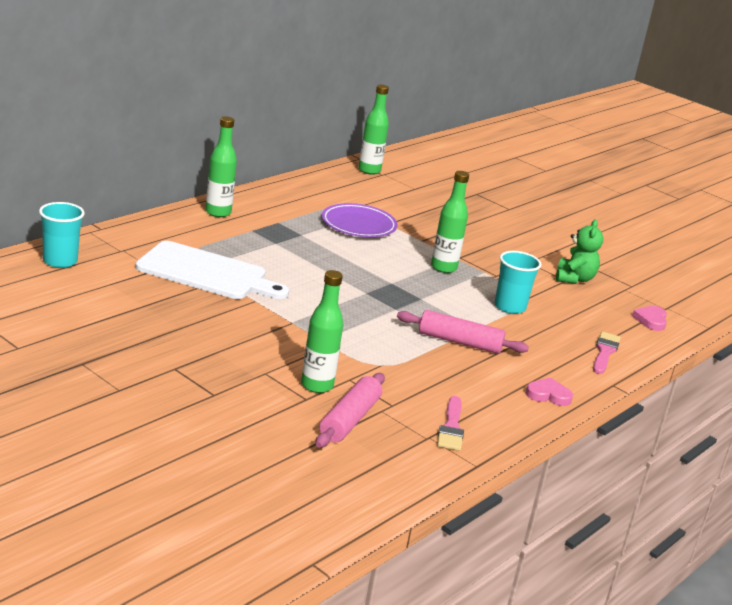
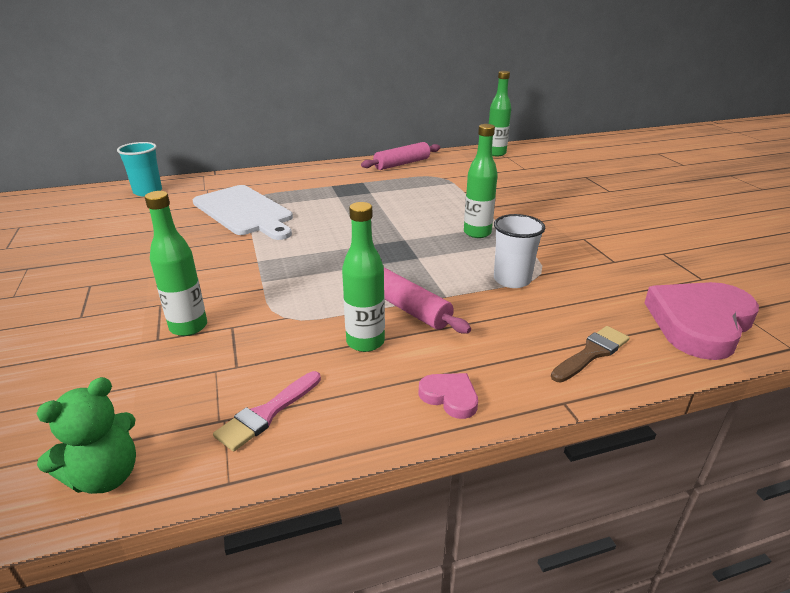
camera: 35 degrees right, 5 degrees up
(218, 212) = (321, 171): green bottle -> green bottle (365, 342)
(350, 420) = (165, 374): pink rolling pin -> pink rolling pin (402, 164)
(358, 225) = (433, 190): purple plate -> none
(509, 307) = (512, 280): turquoise cup -> white cup
(574, 279) = (626, 261): green teddy bear -> green teddy bear (105, 476)
(604, 352) = (591, 353): pink brush -> brown brush
(651, 320) = (699, 323): pink heart -> pink heart, size x2.19

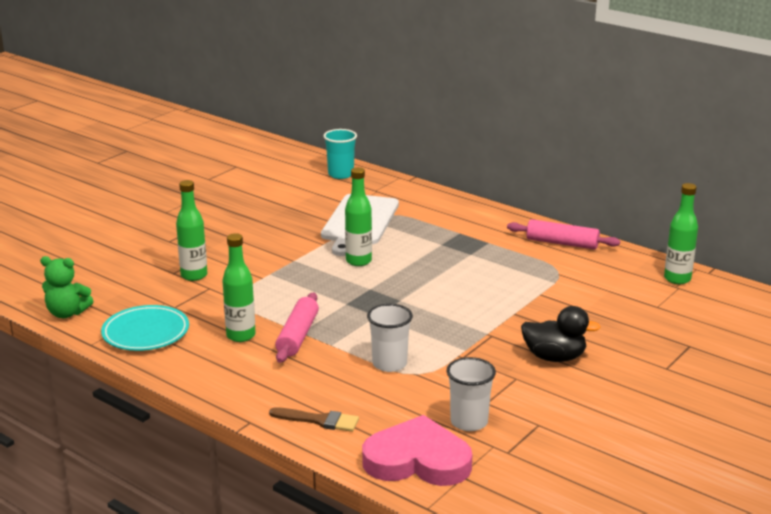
camera: 55 degrees right, 5 degrees down
(267, 413) = (146, 333): pink brush -> turquoise plate
(450, 397) = (215, 382): pink heart -> none
(477, 233) = (456, 326): green bottle -> green bottle (358, 261)
(564, 216) = (554, 357): none -> black duck
(642, 278) = (469, 422): none -> white cup

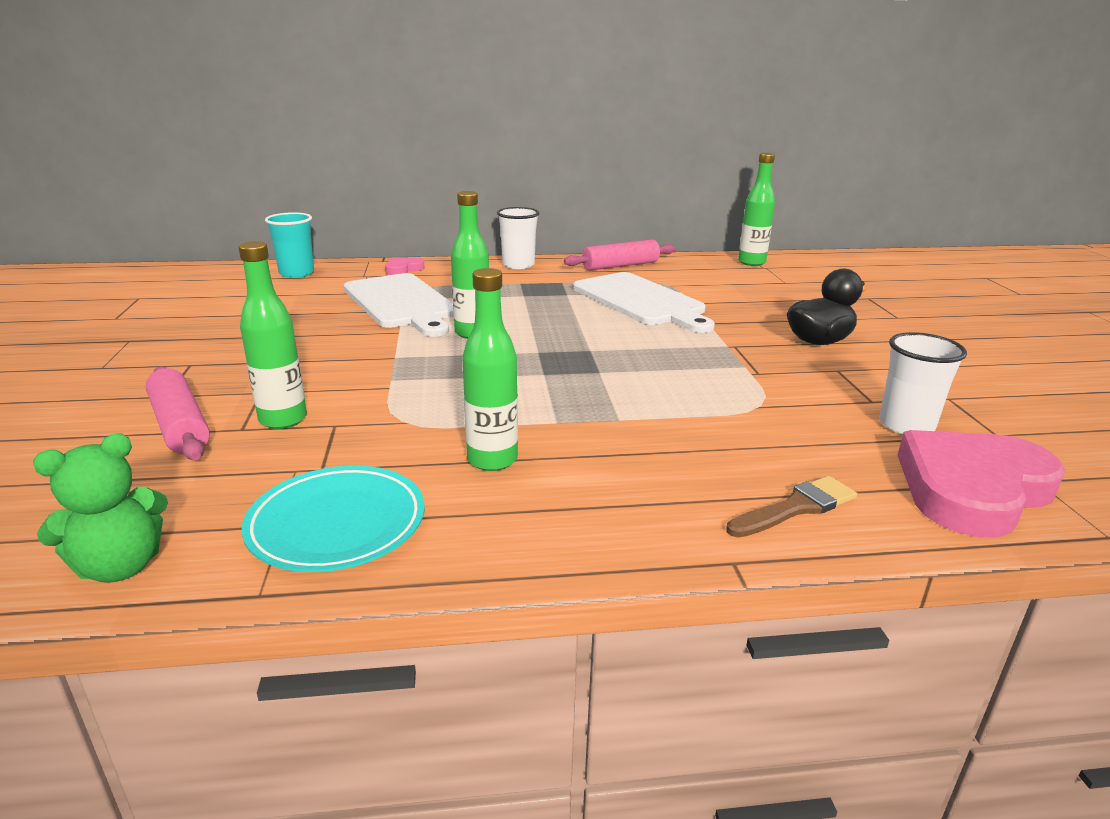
camera: 45 degrees left, 0 degrees up
(297, 336) = (562, 427): pink rolling pin -> pink rolling pin (180, 425)
(389, 364) = (716, 409): white cup -> white cup (518, 265)
(408, 193) = (403, 269): none -> pink heart
(507, 279) = (641, 301): none -> white cutting board

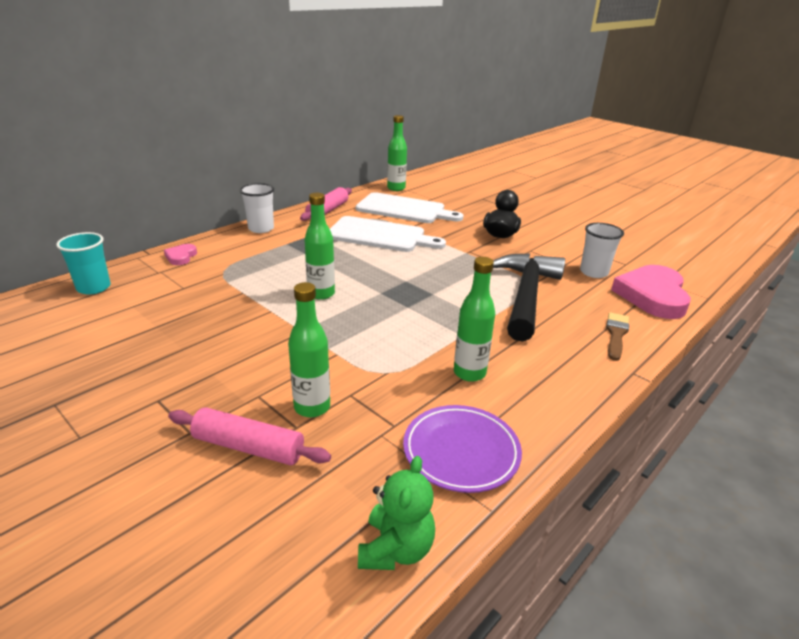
camera: 40 degrees left, 5 degrees up
(337, 524) = (461, 451): turquoise plate -> purple plate
(401, 303) = (231, 287): white cutting board -> white cutting board (404, 209)
(729, 414) = (526, 296): none -> black hammer

